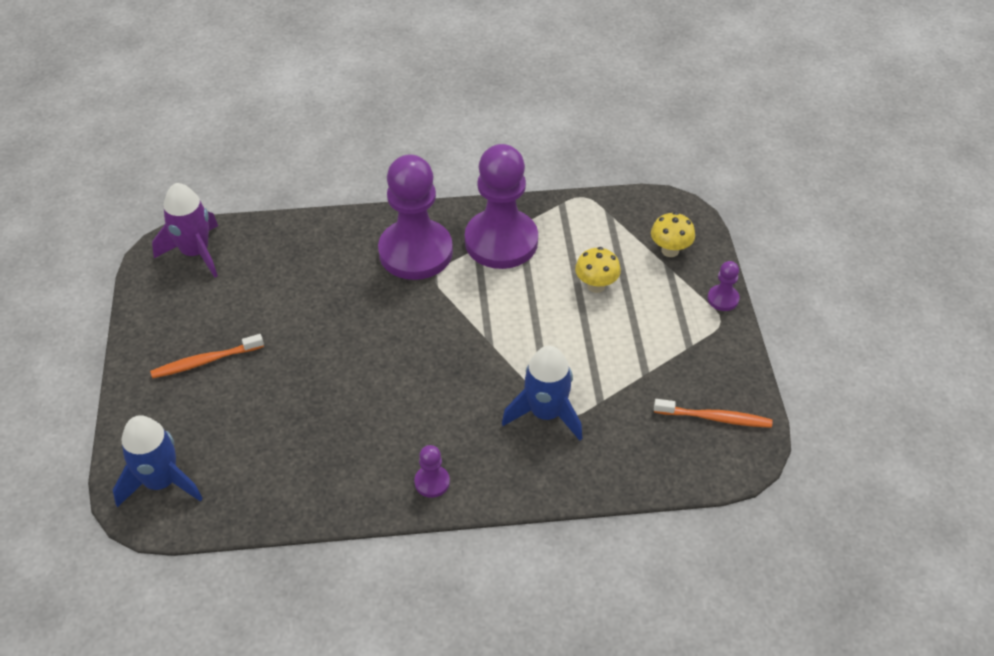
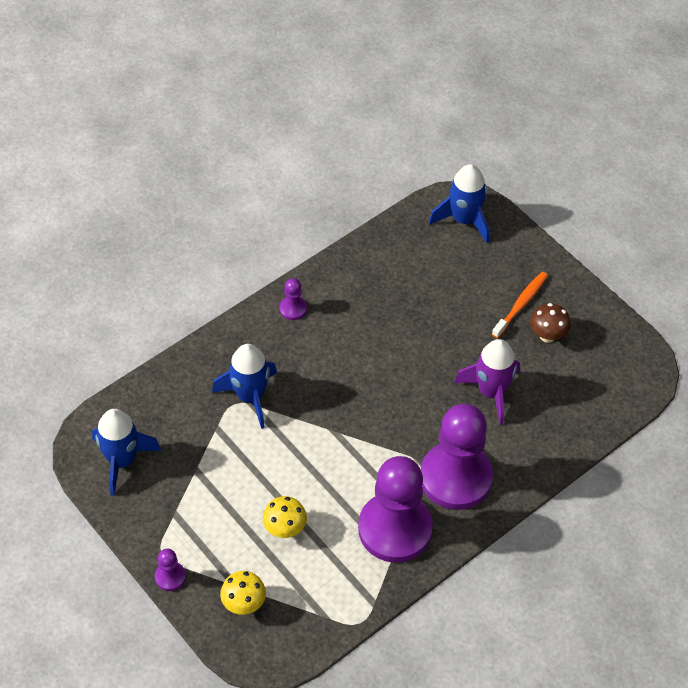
camera: 145 degrees right, 5 degrees up
(195, 252) = (622, 379): purple rocket -> purple rocket (491, 392)
(214, 320) = (547, 335): none -> brown mushroom
(715, 418) = (122, 460): orange toothbrush -> blue rocket

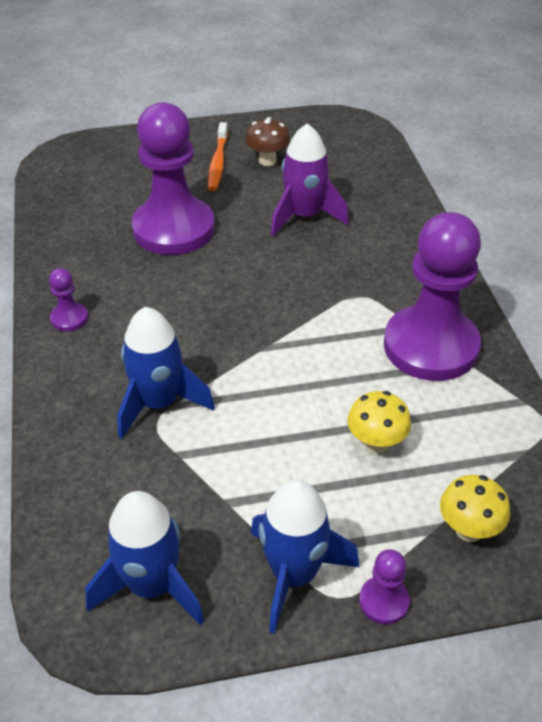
camera: 60 degrees left, 10 degrees down
(455, 477) = (392, 277): purple pawn -> purple pawn (174, 229)
(464, 220) = (85, 160): blue rocket -> blue rocket (294, 575)
(521, 304) = (218, 163): orange toothbrush -> orange toothbrush turned 150 degrees counterclockwise

